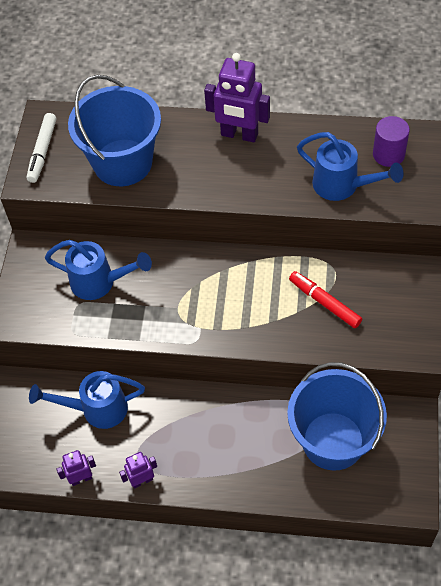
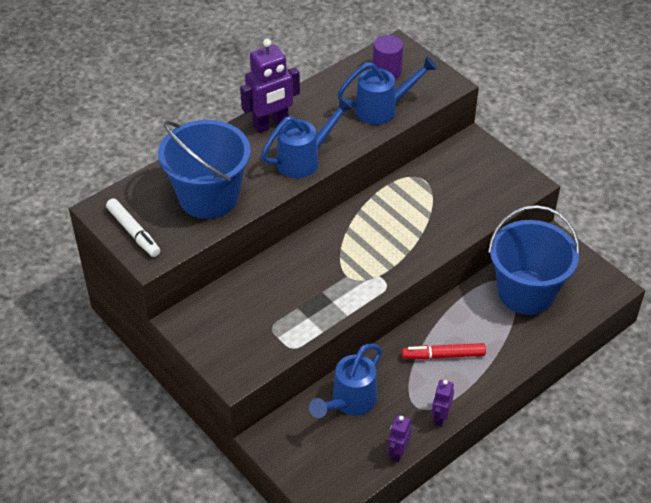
camera: 50 degrees left, 10 degrees down
(100, 282) = (269, 302): blue watering can -> blue watering can (305, 159)
(325, 303) = (439, 200): red marker -> red marker (444, 355)

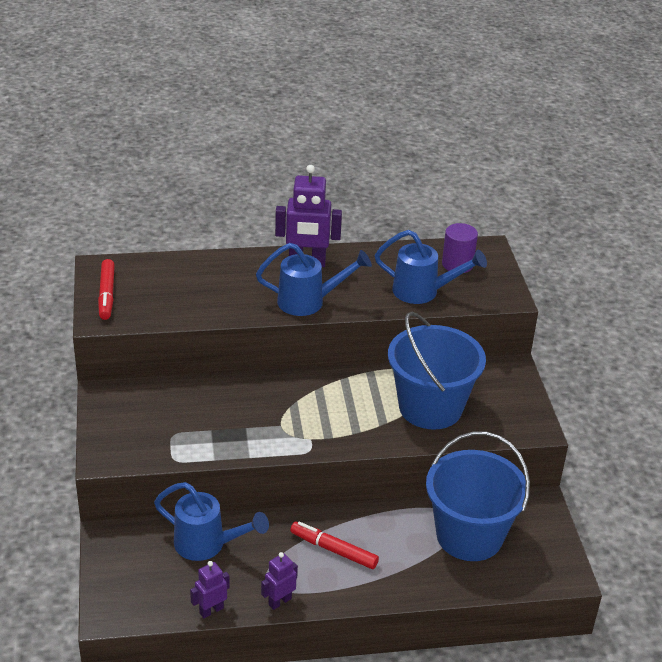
camera: 30 degrees right, 10 degrees down
(133, 232) = (107, 294): white marker -> red marker
(209, 197) = (195, 295): blue bucket -> blue bucket (430, 407)
(349, 402) = (208, 545): blue watering can -> blue watering can turned 135 degrees counterclockwise

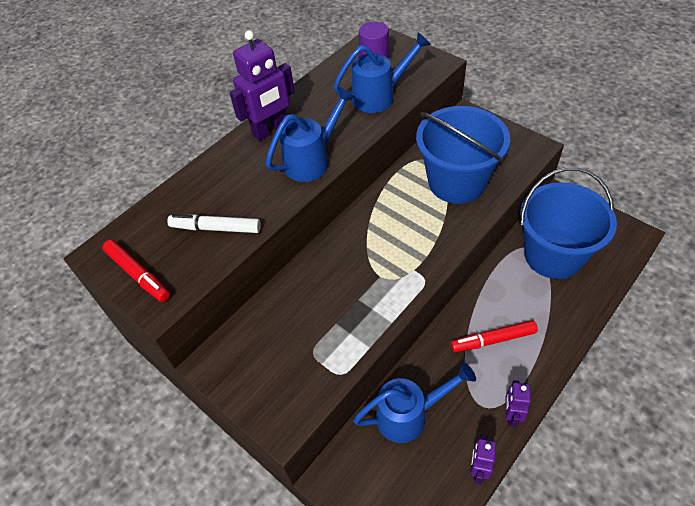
camera: 35 degrees left, 15 degrees up
(187, 301) = (216, 228): none -> white marker

